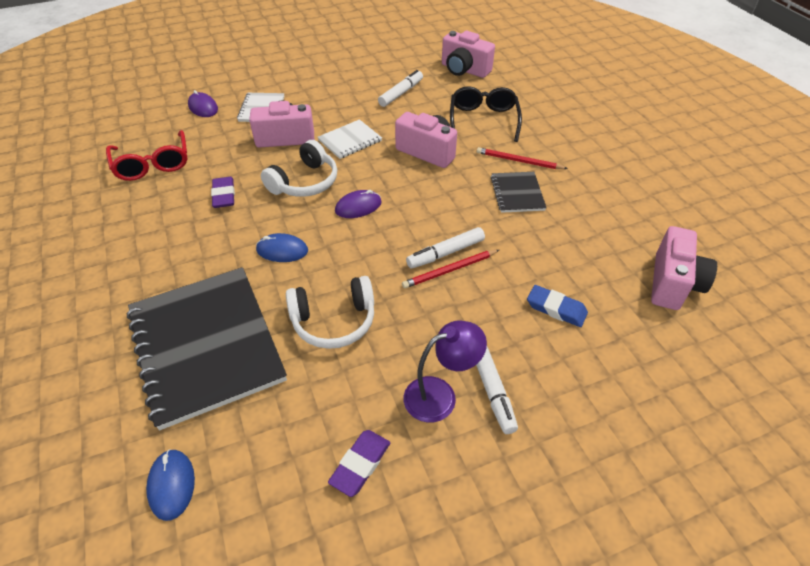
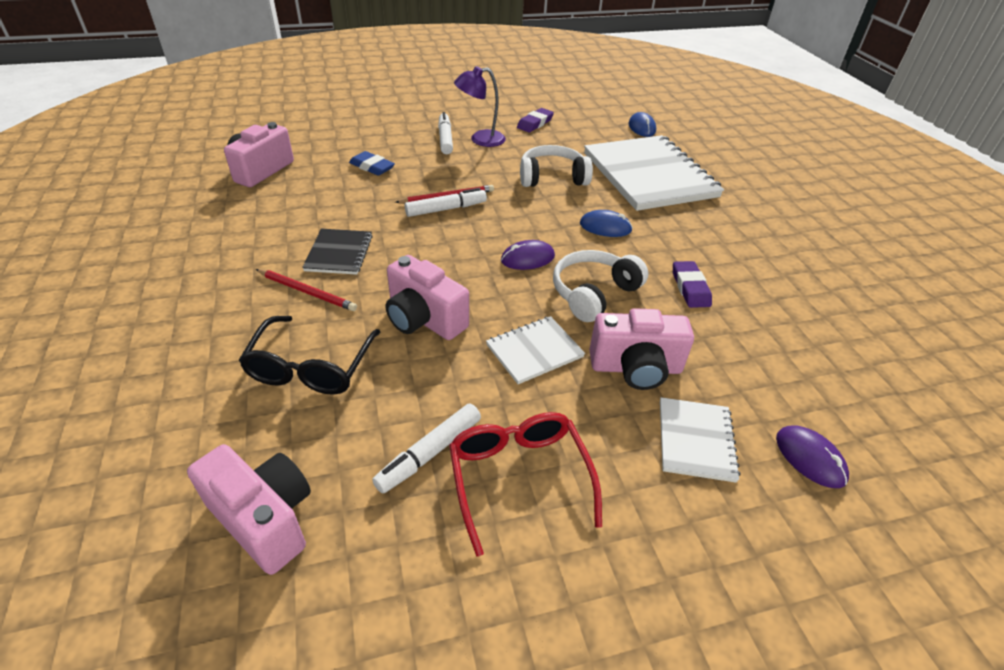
camera: 175 degrees left, 5 degrees down
(152, 164) = (813, 342): red glasses -> red glasses (519, 478)
(206, 345) = (649, 175): black notebook -> white notebook

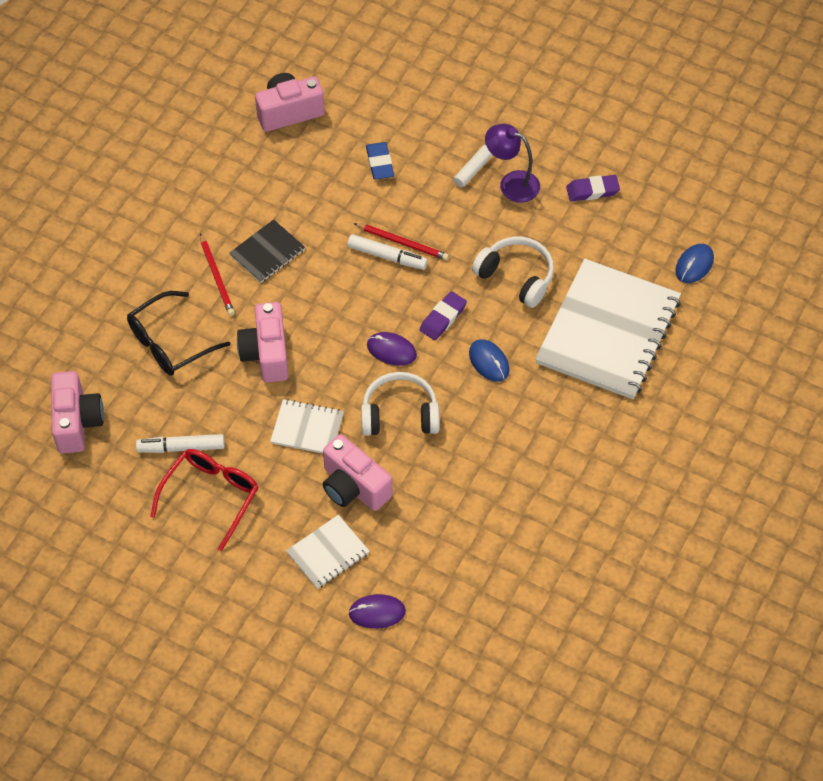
camera: 45 degrees right, 15 degrees up
(690, 288) = (475, 460): purple eraser -> purple eraser (443, 318)
(810, 458) = (377, 612): purple mouse -> purple mouse turned 75 degrees clockwise

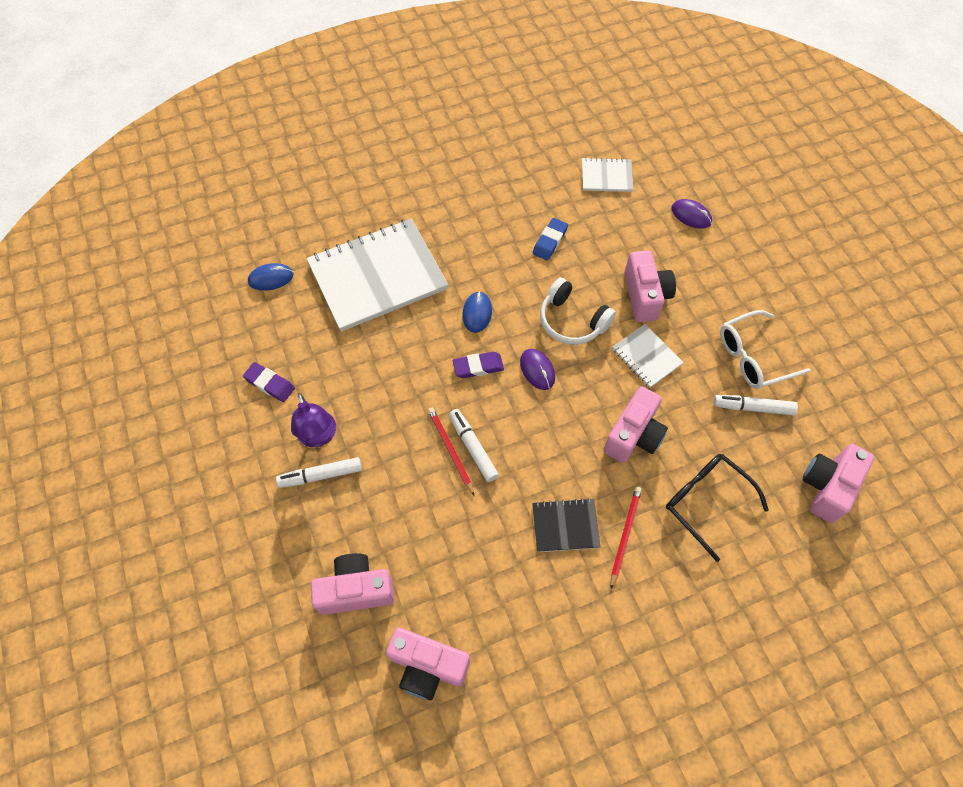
camera: 140 degrees left, 5 degrees up
(170, 343) = (706, 502): black glasses -> black glasses turned 135 degrees counterclockwise
(181, 447) = (752, 407): white marker -> white marker turned 150 degrees clockwise
(211, 496) = (753, 357): red glasses -> white glasses
(328, 553) = (696, 268): white notebook -> white notebook (606, 176)
(379, 163) = (400, 540): blue eraser -> blue eraser (550, 241)
(380, 117) = (356, 590): none -> pink camera
(516, 277) = (395, 359): white headphones -> none

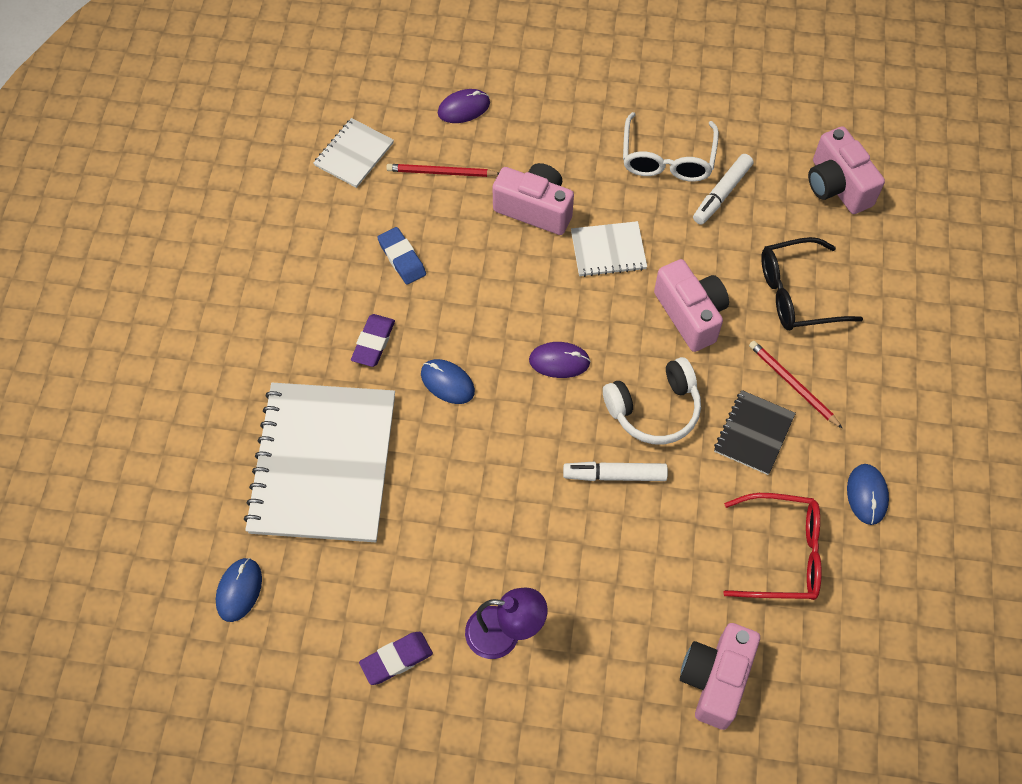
camera: 60 degrees left, 0 degrees up
(321, 475) = (555, 654): white marker -> none
(427, 666) = (835, 645): pink camera -> none
(450, 450) = (604, 500): red pencil -> red pencil (441, 172)
(478, 367) = (518, 418): purple eraser -> purple eraser (373, 342)
(479, 592) = (782, 554): none -> red glasses
(566, 635) = (867, 495): none -> blue mouse
(572, 321) = (520, 294): white headphones -> white headphones (654, 409)

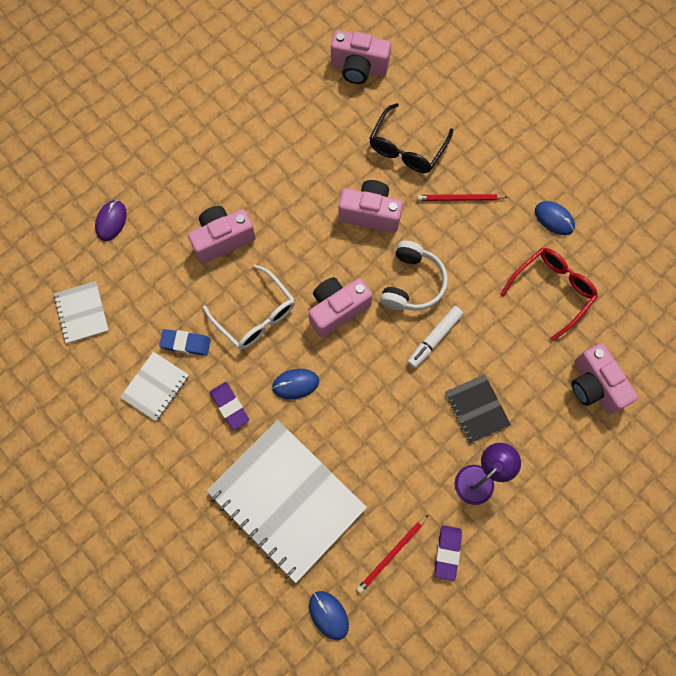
camera: 50 degrees left, 10 degrees up
(441, 172) = (145, 272): red pencil -> red pencil (391, 554)
(559, 361) = (337, 309): purple mouse -> pink camera
(608, 250) = (289, 222): white notebook -> white notebook (155, 387)
(667, 159) = (257, 138): white glasses -> white glasses (255, 315)
(721, 194) = (308, 130): white marker -> none
(754, 433) = (471, 244): black notebook -> black notebook (476, 409)

